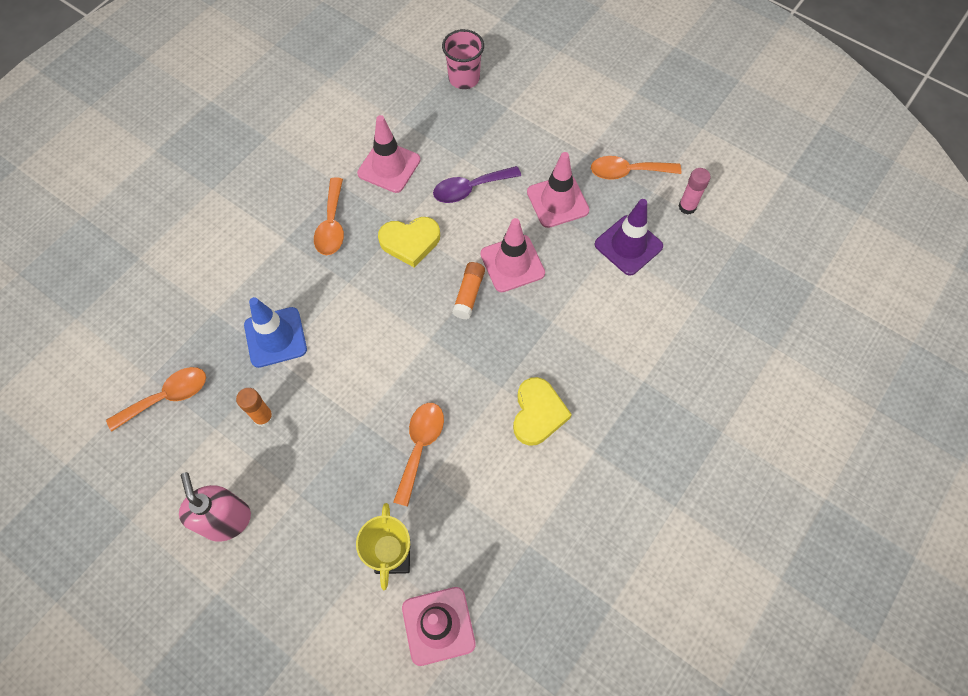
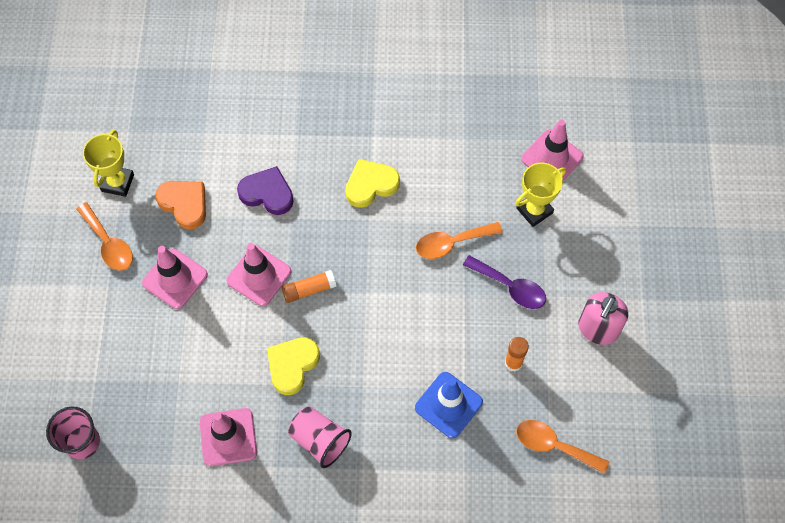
camera: 125 degrees left, 0 degrees up
(332, 225) = (320, 440): orange spoon -> pink cup
(410, 242) = (292, 365): yellow heart -> yellow heart turned 105 degrees counterclockwise
(470, 189) = (207, 354): purple spoon -> purple spoon (510, 287)
(593, 317) = (267, 193): none -> purple heart
(628, 245) = (184, 204): purple traffic cone -> orange heart
(687, 207) = (117, 183): pink glue stick -> yellow trophy

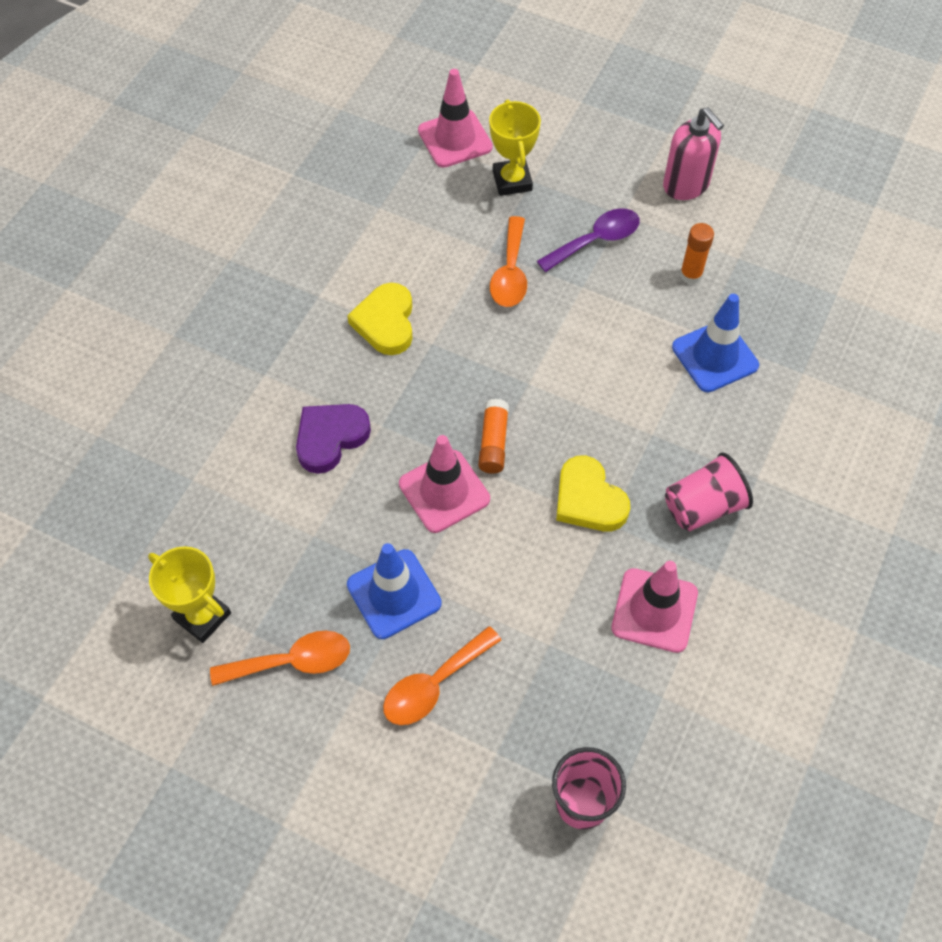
camera: 65 degrees left, 5 degrees down
(175, 278) = (394, 594): pink traffic cone -> blue traffic cone
(184, 204) = (287, 542): orange heart -> none
(554, 445) = (806, 278): orange spoon -> orange spoon (434, 684)

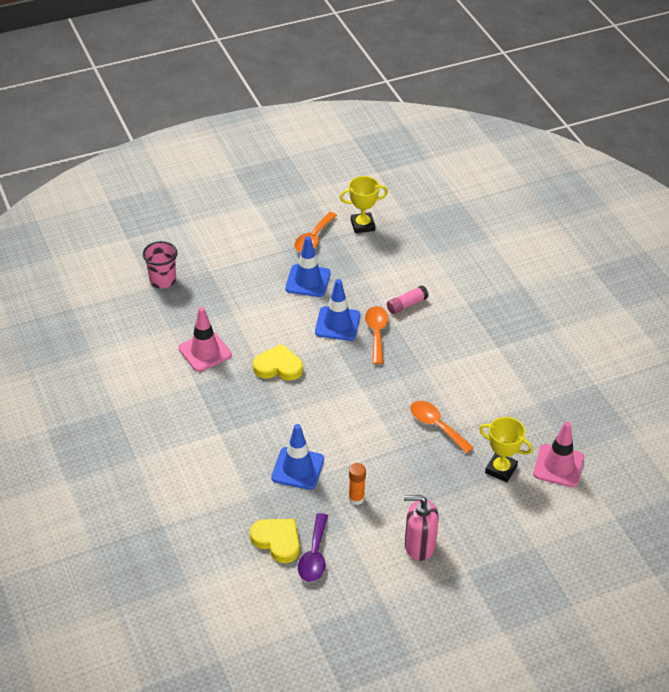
camera: 130 degrees right, 15 degrees down
(330, 438) = (407, 305): purple heart -> pink glue stick
(386, 322) = (454, 360): yellow heart -> yellow heart (277, 541)
(434, 684) = (256, 269): orange spoon -> orange spoon (376, 333)
(444, 491) = (337, 324): pink traffic cone -> blue traffic cone
(493, 442) = (343, 355): orange glue stick -> none
(596, 240) = (421, 475): purple spoon -> purple spoon (314, 556)
(703, 506) = (229, 402): pink cup -> none

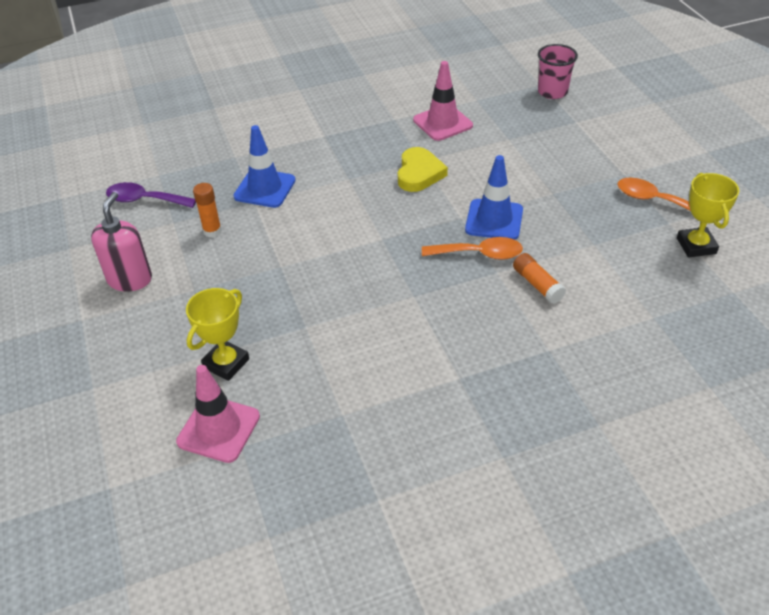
camera: 95 degrees right, 0 degrees up
(277, 541) = (172, 175): yellow heart -> none
(308, 281) = (570, 195): blue traffic cone -> none
(407, 305) = (537, 285): pink glue stick -> orange glue stick
(436, 425) = (312, 303): orange spoon -> none

